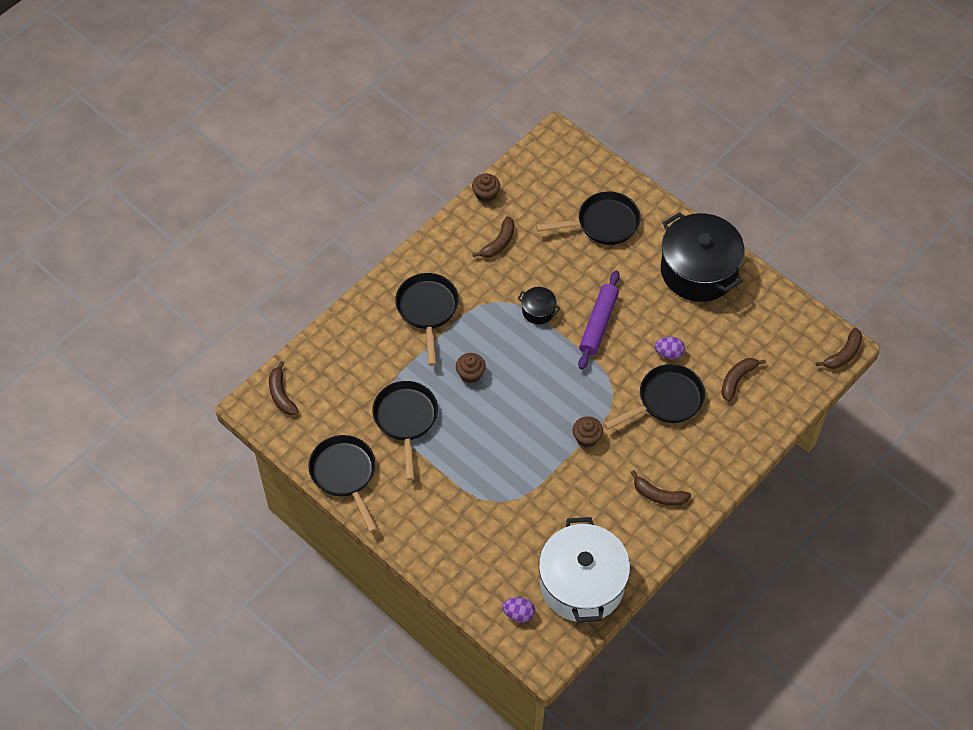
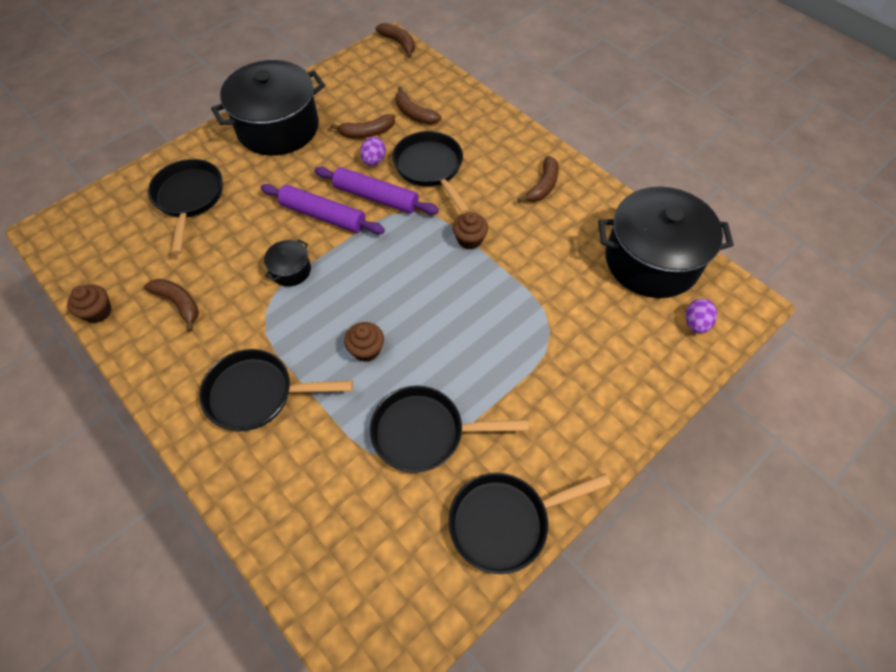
camera: 85 degrees left, 0 degrees up
(281, 394) = (357, 618): brown banana -> brown banana (367, 133)
(582, 584) = (651, 260): white pot -> black pot
(625, 361) = (376, 197): none -> purple rolling pin

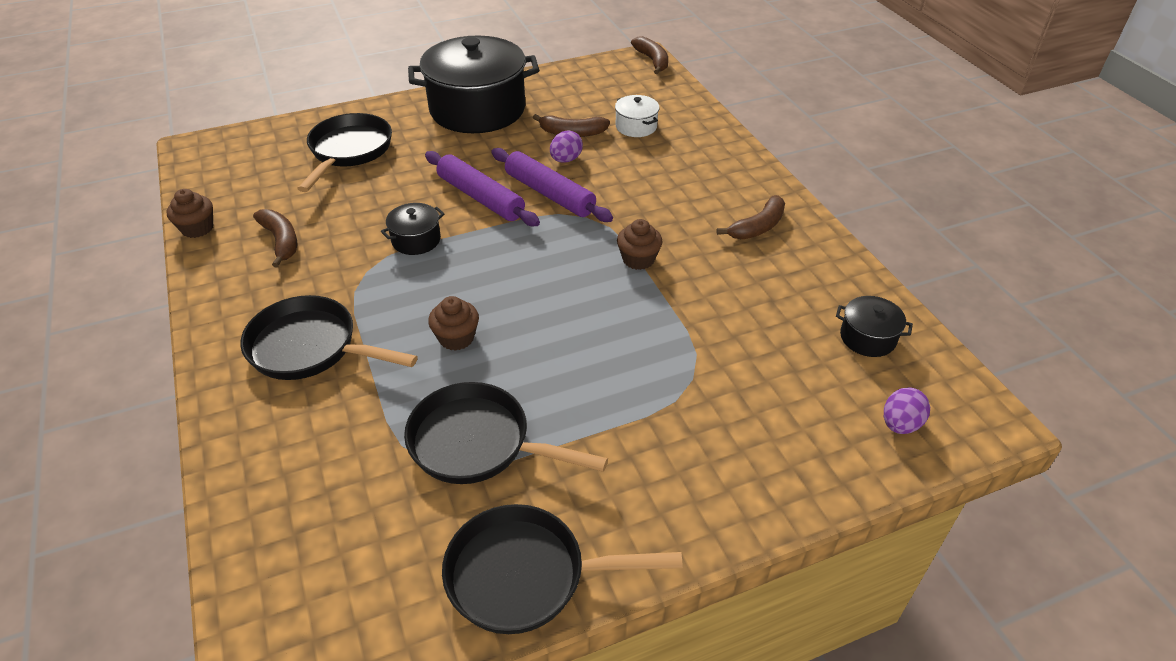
camera: 20 degrees right, 15 degrees down
(414, 114) = (636, 126): brown banana -> white pot
(430, 169) = (627, 181): black pan -> none
(651, 260) = (867, 338): black pot -> black pot, size x0.42

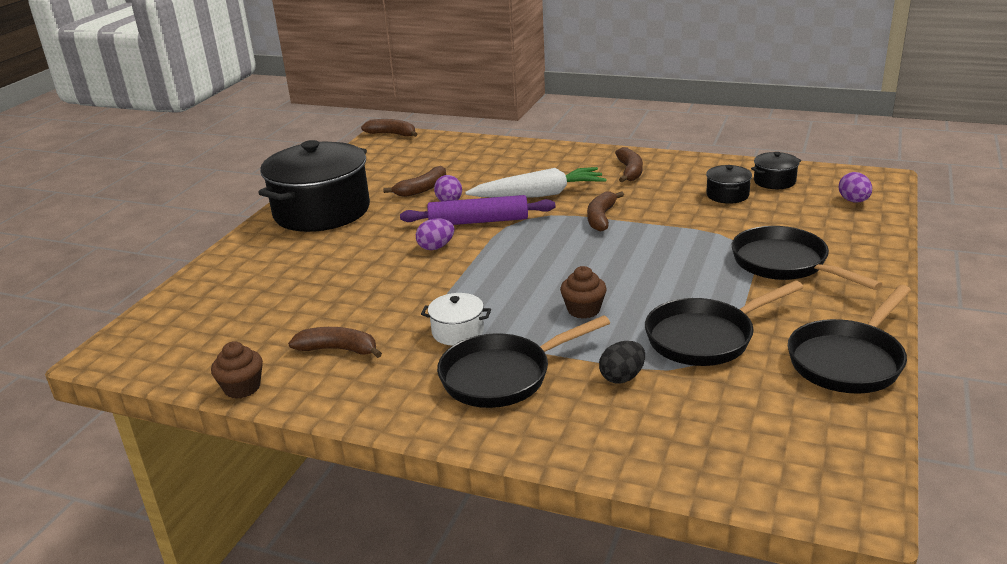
camera: 45 degrees left, 15 degrees down
(349, 151) = (270, 281): black pan -> black pan (785, 264)
(364, 421) = (622, 377): none -> black egg
(416, 240) = (443, 289): black pot -> black pot (727, 195)
(480, 197) = (436, 247): purple rolling pin -> purple egg
(636, 126) = (457, 167): white pot -> white pot (458, 331)
(638, 259) = (601, 218): brown cupcake -> brown banana
(639, 199) = (539, 195): none -> white carrot

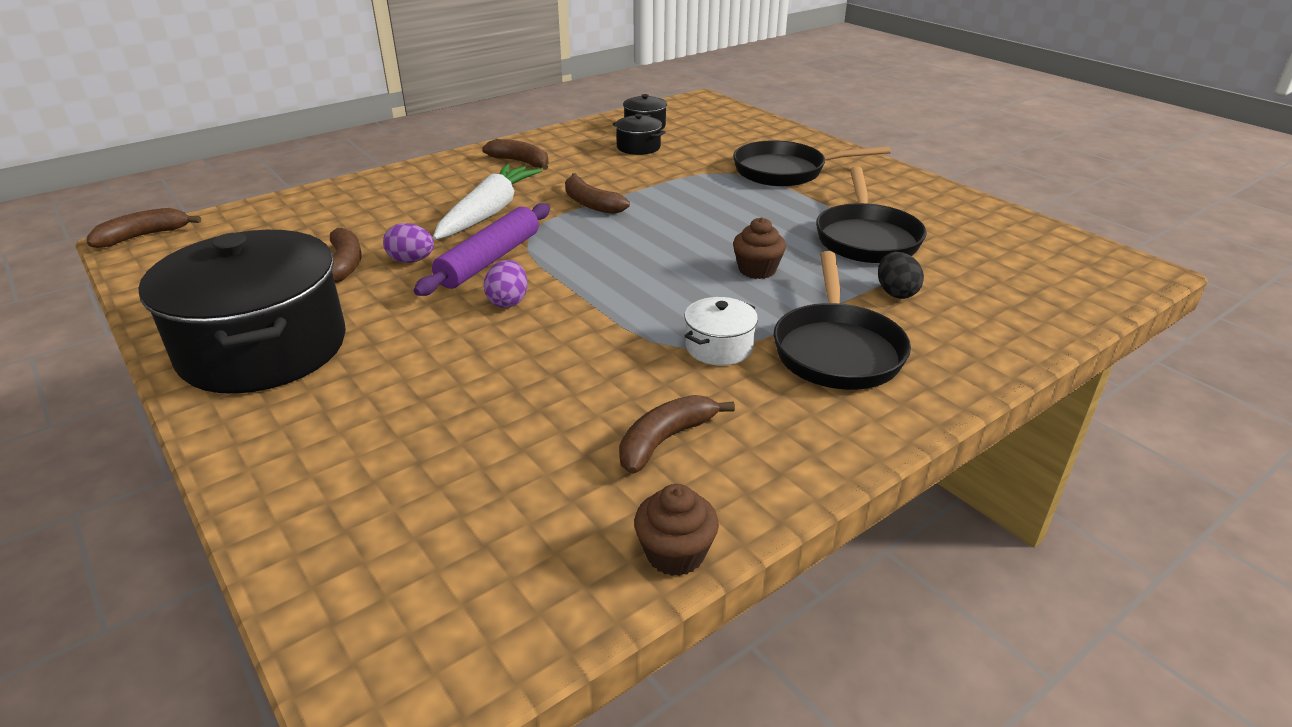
camera: 60 degrees left, 5 degrees up
(848, 360) = (951, 204): black pan -> none
(853, 201) = (721, 118): purple egg -> none

